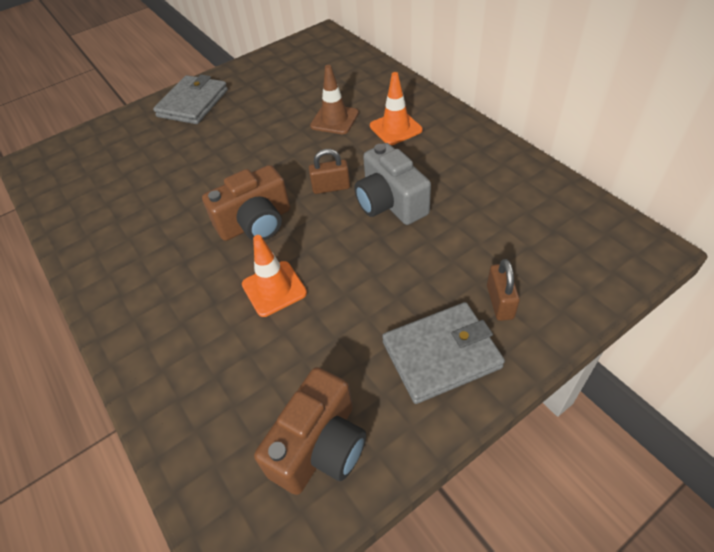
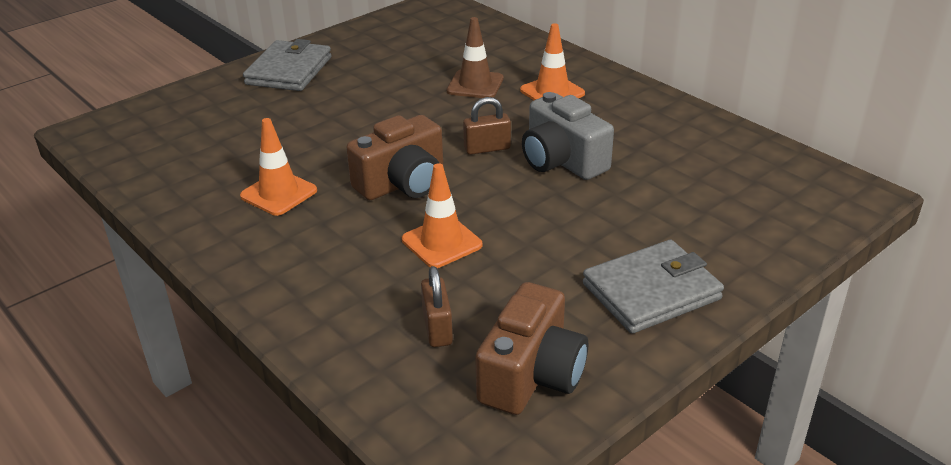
camera: 10 degrees left, 15 degrees down
(157, 230) = (279, 193): none -> orange traffic cone
(500, 302) = (707, 244): brown padlock -> brown padlock (437, 328)

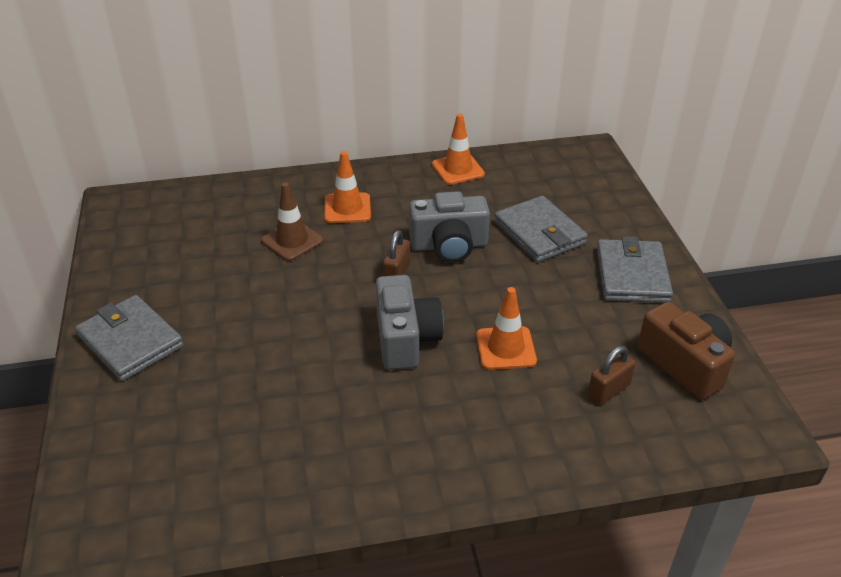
camera: 60 degrees left, 5 degrees up
(279, 193) = (353, 420): orange traffic cone -> orange traffic cone (458, 169)
(403, 183) = (406, 339): brown camera -> grey camera
(437, 328) = (608, 390): brown padlock -> brown padlock turned 60 degrees counterclockwise
(650, 206) = (539, 233): none -> grey wallet

